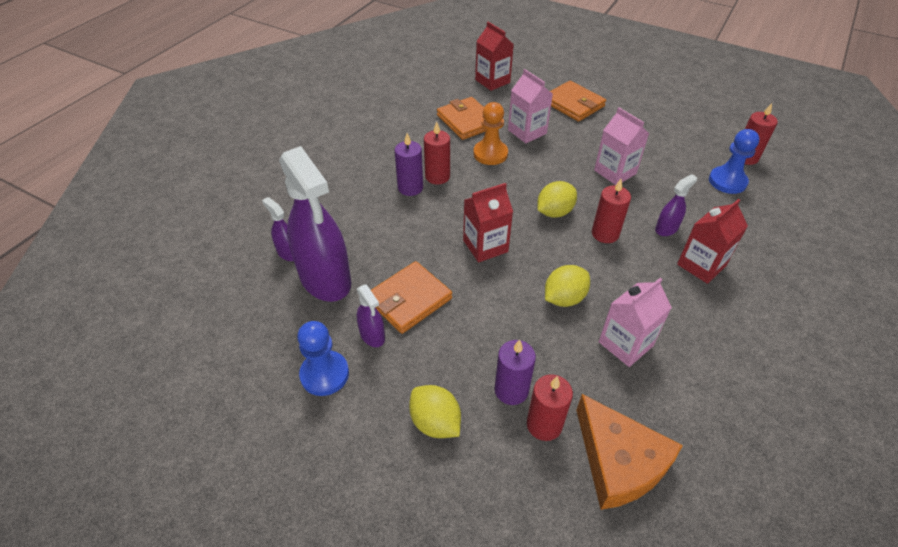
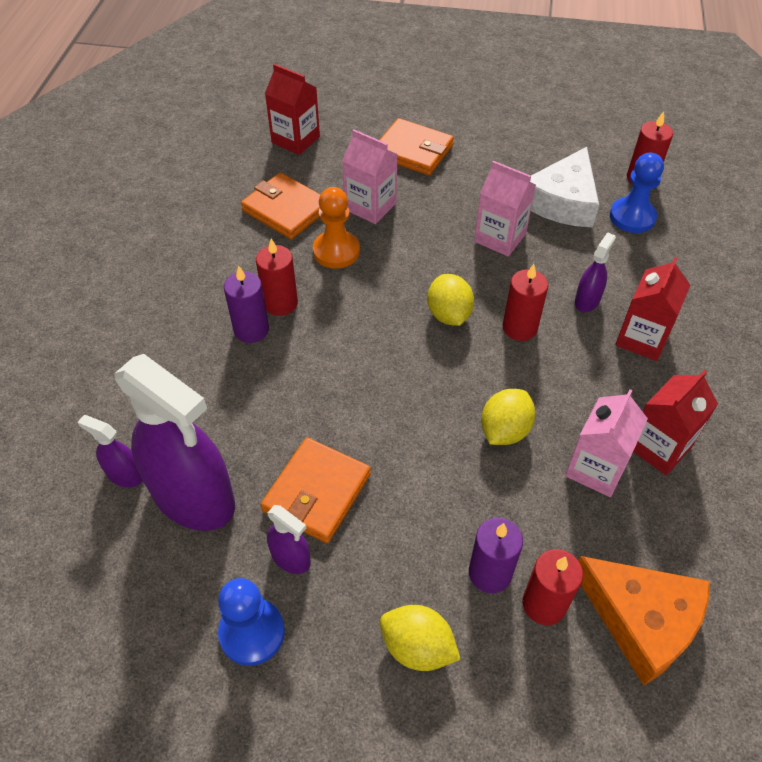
camera: 20 degrees left, 5 degrees up
(485, 246) = (382, 387): red carton -> red carton (659, 447)
(554, 212) = (448, 314): yellow lemon -> yellow lemon turned 45 degrees counterclockwise
(674, 159) = (562, 201): none -> white cheese

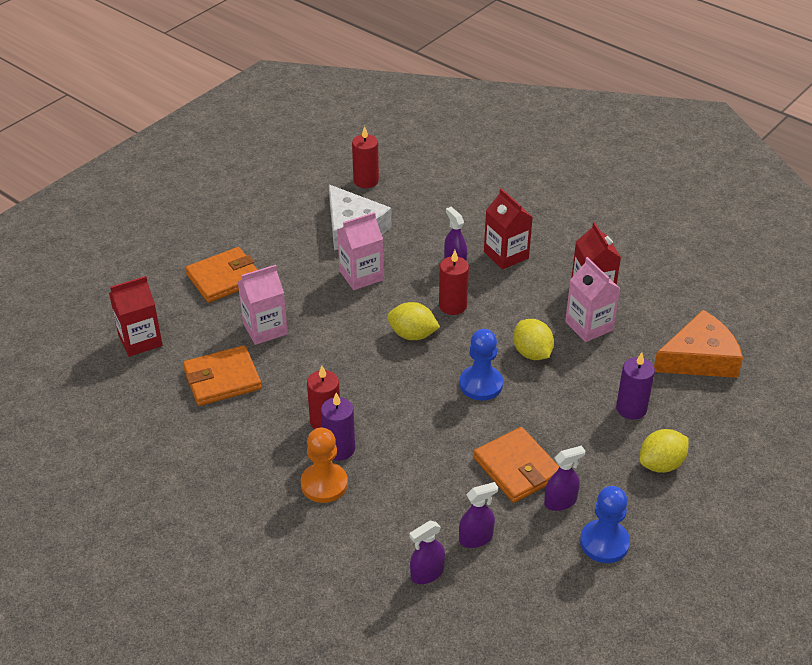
camera: 60 degrees left, 10 degrees down
(193, 497) = (476, 538): purple spray bottle -> purple spray bottle, size x0.44
(336, 251) = (297, 368): orange pawn -> orange pawn (324, 484)
(544, 604) = (666, 394): red candle -> none
(632, 217) = (398, 204): blue pawn -> blue pawn (481, 384)

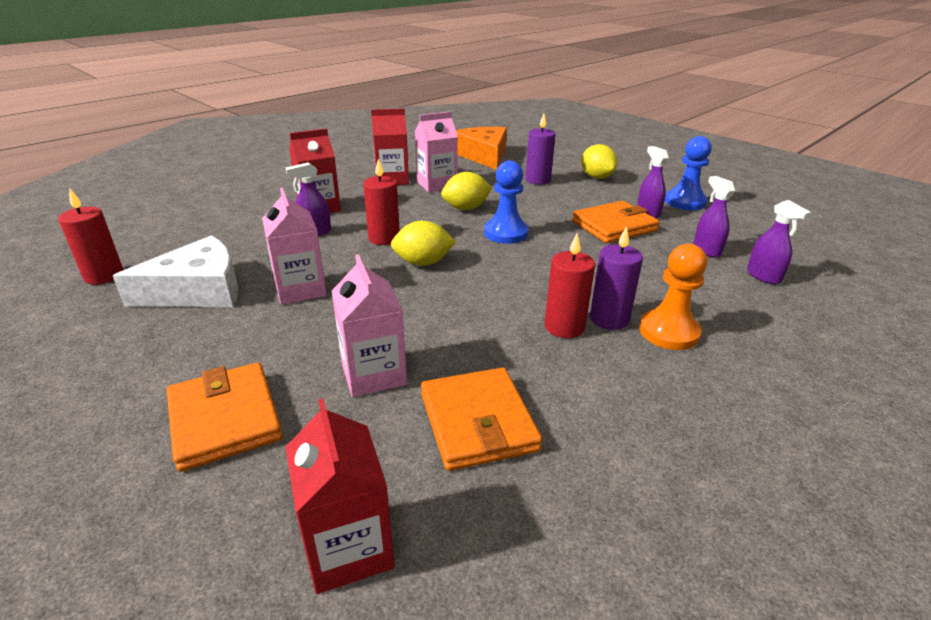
camera: 85 degrees left, 10 degrees down
(412, 335) = (423, 263): yellow lemon -> yellow lemon turned 60 degrees clockwise

